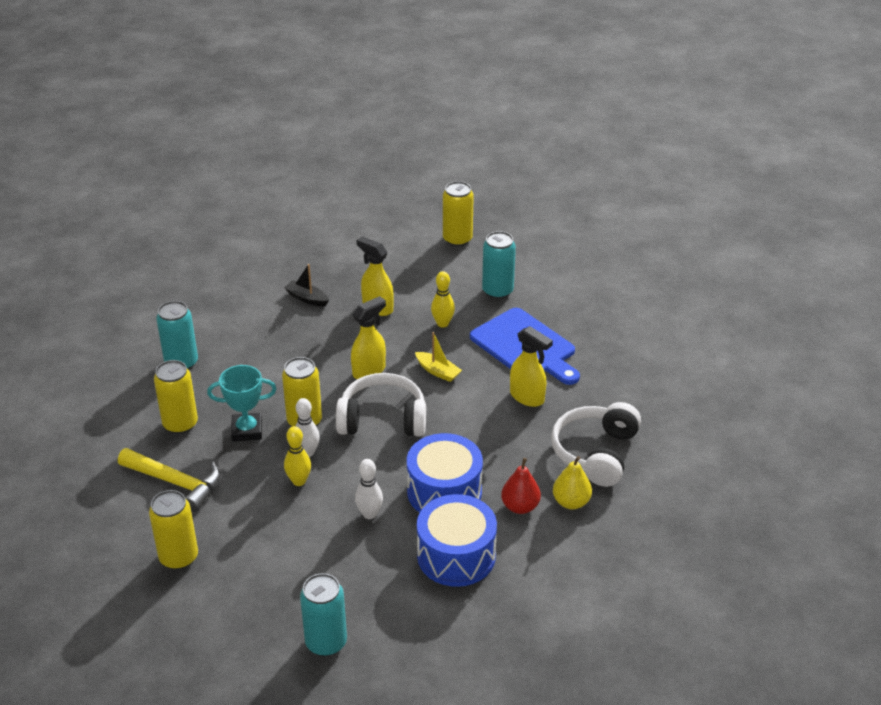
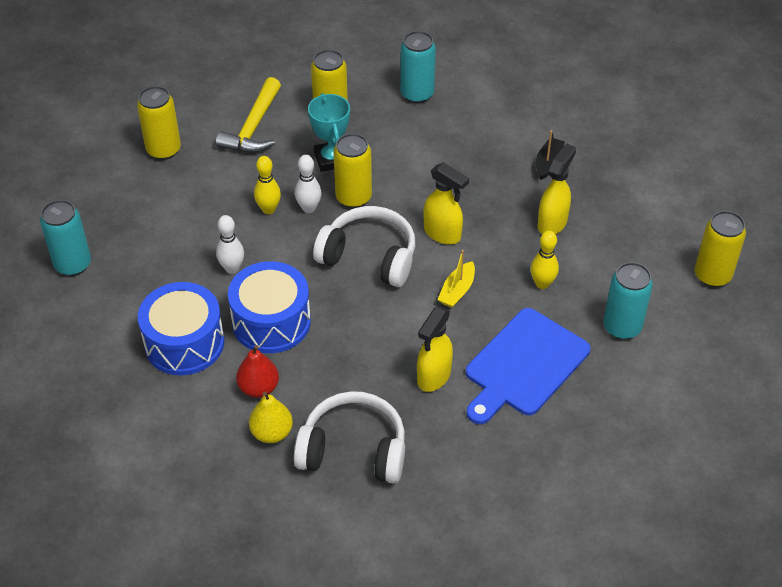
camera: 80 degrees right, 10 degrees up
(382, 419) = (369, 257): white headphones -> white headphones turned 60 degrees counterclockwise

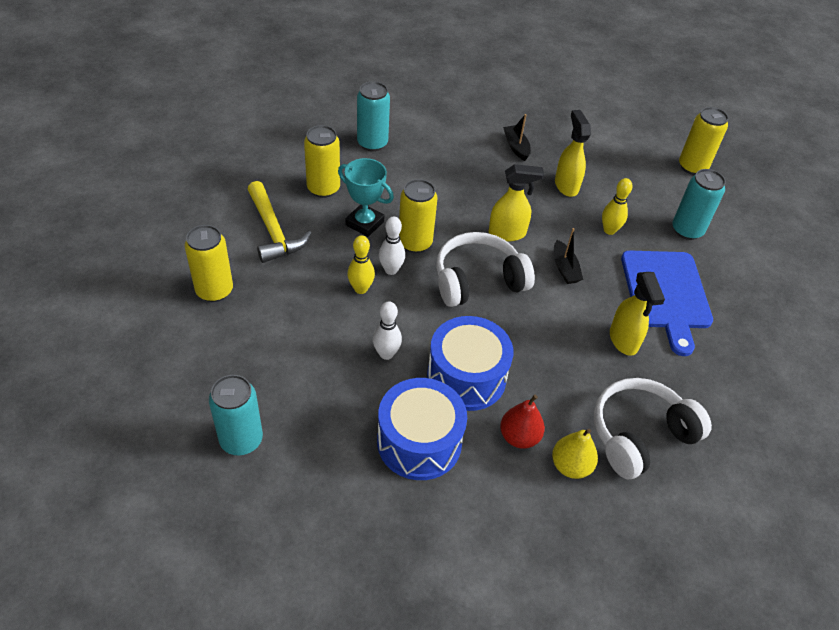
camera: 45 degrees left, 0 degrees up
(457, 291) = (564, 268): yellow boat -> black boat

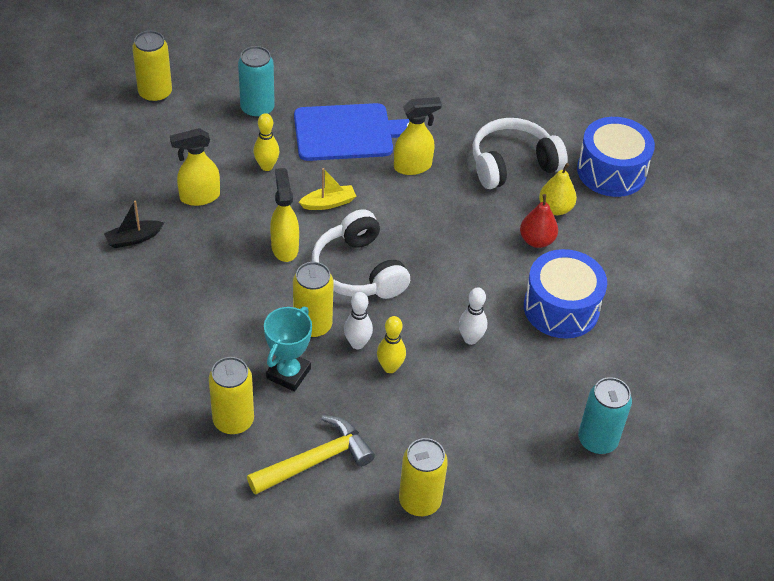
camera: 95 degrees left, 0 degrees up
(372, 143) = (139, 379): turquoise can -> none
(466, 377) = (482, 277): blue drum -> blue drum (611, 171)
(564, 268) = (328, 203): black boat -> yellow boat
(639, 435) = (512, 164): white headphones -> white headphones turned 105 degrees clockwise

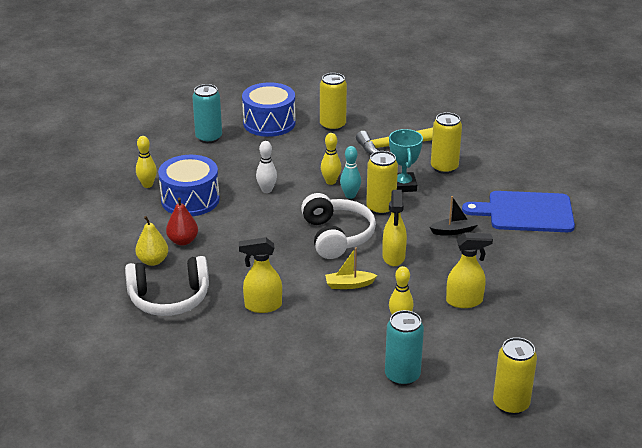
camera: 165 degrees left, 15 degrees down
(133, 239) = (521, 276): black boat -> black boat (454, 231)
(288, 373) = (403, 185): turquoise trophy -> turquoise trophy turned 45 degrees counterclockwise
(348, 132) = (314, 342): blue cutting board -> blue cutting board (526, 212)
(357, 343) = (350, 195): white bowling pin -> turquoise bowling pin
(611, 171) = (83, 283): blue drum -> blue drum (269, 123)
(629, 327) = (147, 185): none -> yellow bowling pin

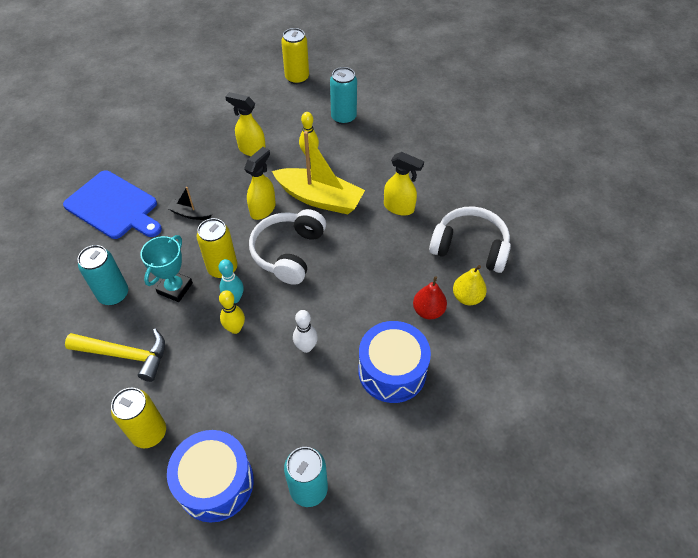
camera: 150 degrees left, 20 degrees up
(147, 185) = (427, 423): yellow bowling pin -> none
(349, 285) = (319, 198): yellow boat -> yellow boat, size x2.10
(444, 167) = (113, 294): yellow can -> turquoise can

